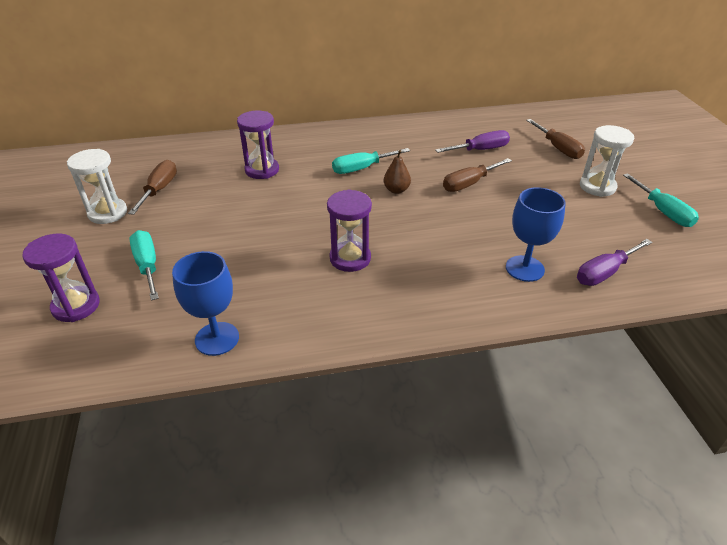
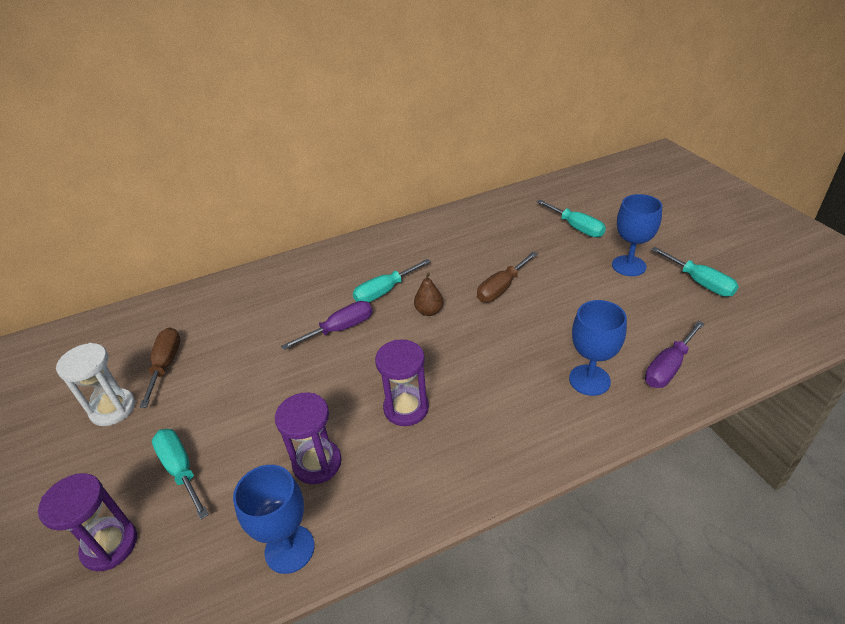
camera: 10 degrees left, 0 degrees up
(262, 170) = (276, 315): purple hourglass -> purple hourglass (317, 463)
(480, 150) = (500, 244): purple screwdriver -> purple screwdriver (340, 329)
(558, 148) = (576, 227): brown screwdriver -> turquoise screwdriver
(597, 187) = (628, 266): white hourglass -> blue goblet

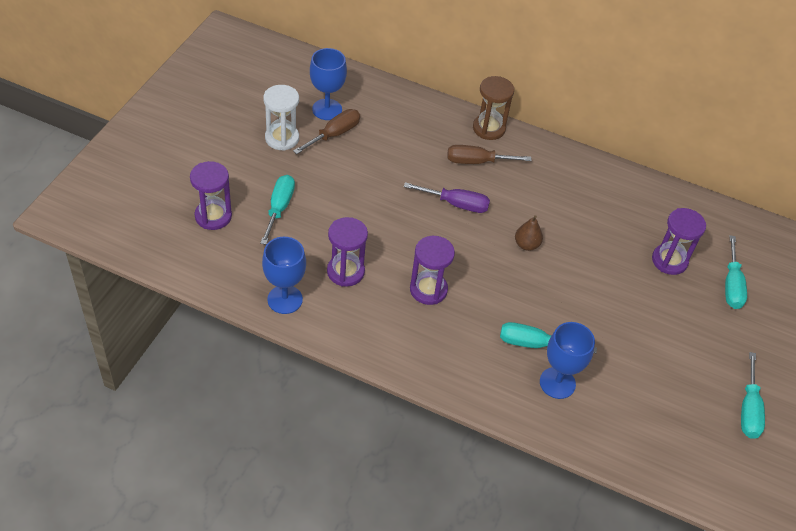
camera: 40 degrees right, 10 degrees up
(295, 264) = (489, 128): none -> brown hourglass
(384, 291) = (518, 204): turquoise screwdriver -> turquoise screwdriver (533, 344)
(501, 288) = (598, 275): brown screwdriver -> brown screwdriver (477, 162)
(525, 244) = (669, 261): none -> purple hourglass
(628, 266) = (718, 348): blue goblet -> blue goblet (327, 109)
(668, 367) = (620, 427): purple screwdriver -> none

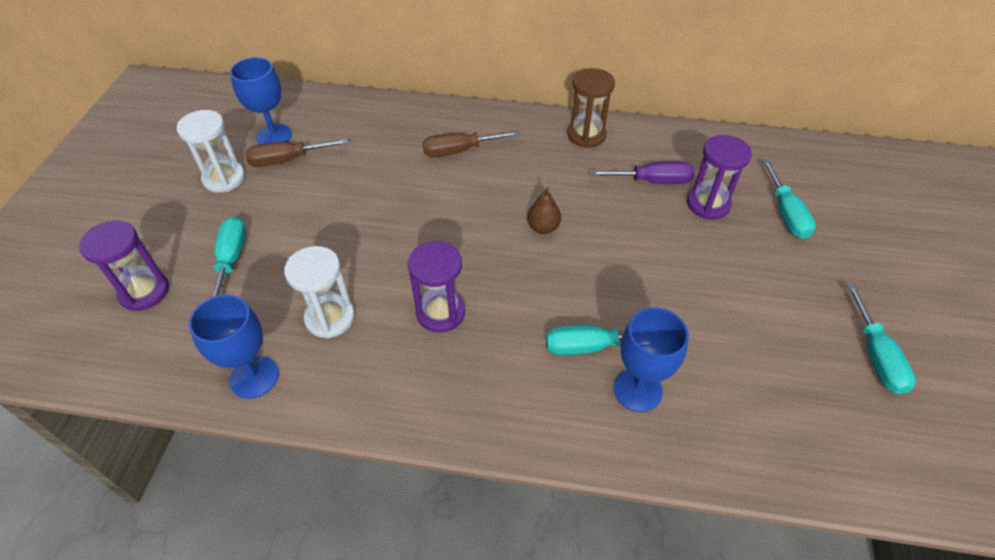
camera: 10 degrees left, 0 degrees up
(334, 134) = (287, 160): brown screwdriver -> brown screwdriver turned 135 degrees counterclockwise
(345, 272) = (330, 318): purple hourglass -> white hourglass
(456, 204) = (448, 202): purple screwdriver -> purple screwdriver (652, 181)
(489, 128) = (462, 114): brown hourglass -> brown hourglass (586, 135)

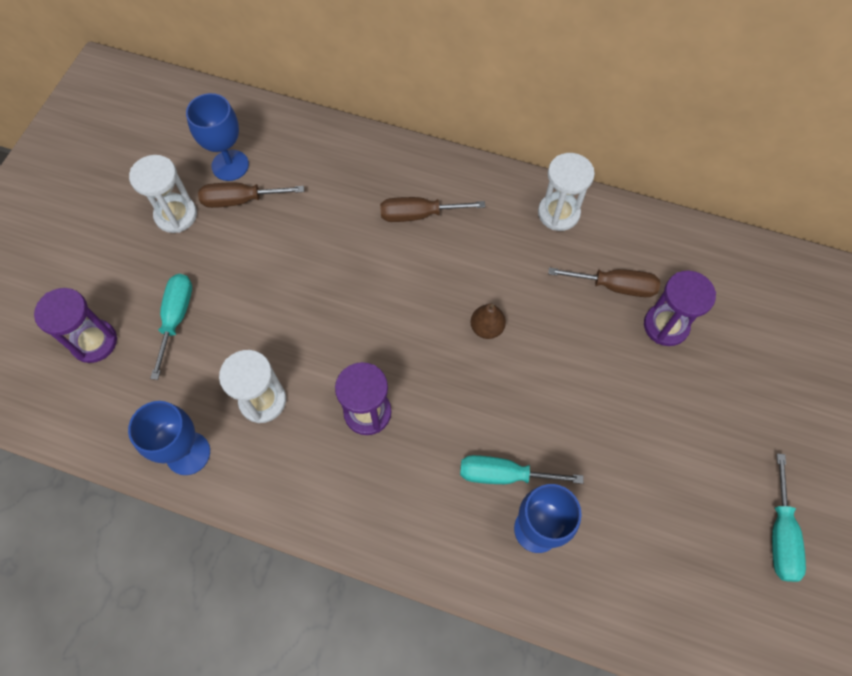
camera: 10 degrees right, 15 degrees up
(586, 135) = (558, 213): brown hourglass -> white hourglass
(652, 181) = (614, 286): purple screwdriver -> brown screwdriver
(786, 213) = (745, 351): turquoise screwdriver -> none

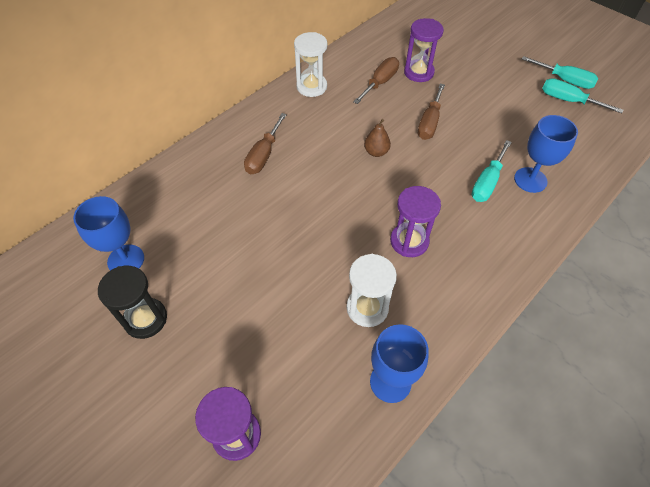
camera: 65 degrees left, 10 degrees down
(176, 215) = (145, 319): white hourglass -> black hourglass
(176, 318) = (253, 351): turquoise screwdriver -> turquoise screwdriver (568, 100)
(240, 200) = (167, 263): brown screwdriver -> brown screwdriver (429, 122)

